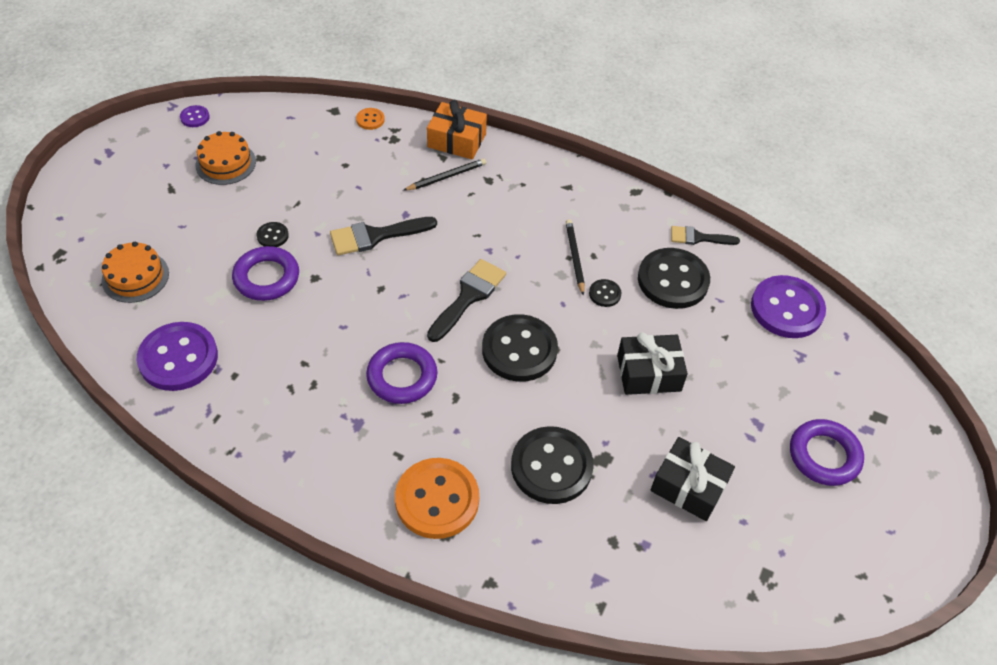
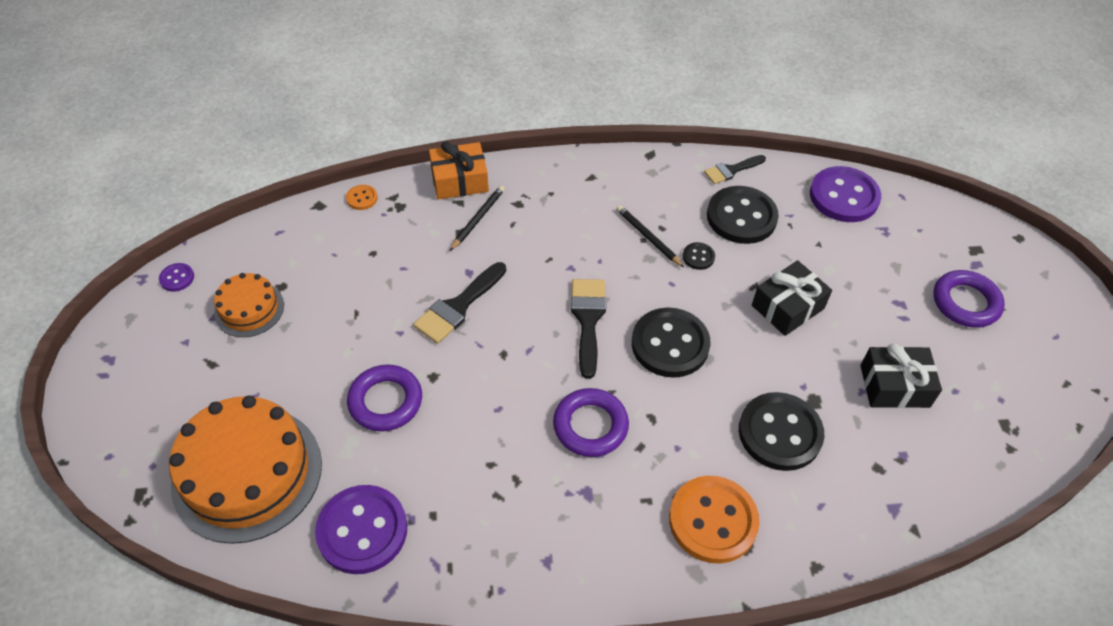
camera: 30 degrees left, 0 degrees up
(135, 277) = (247, 473): orange cake -> orange cake, size x1.90
(272, 236) = (358, 357): black button -> none

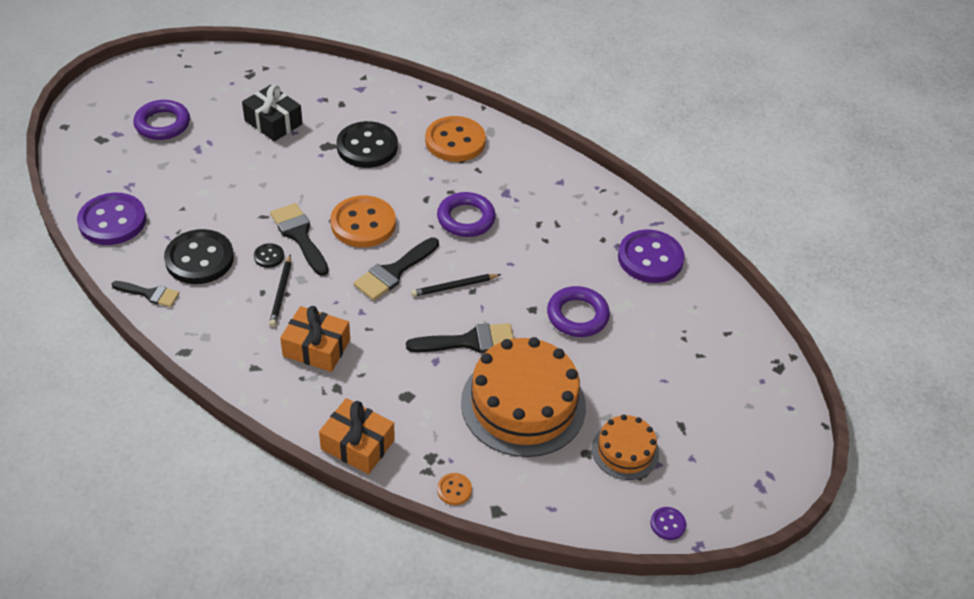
camera: 140 degrees left, 5 degrees down
(247, 473) = (700, 334): orange cake -> orange cake (523, 404)
(478, 219) = (382, 398): black pencil -> black pencil (454, 286)
(567, 218) = (316, 348): none -> orange gift
(670, 344) = (363, 224): black button -> orange button
(702, 292) = (299, 236): none -> black brush
(787, 307) = (263, 192): black gift -> none

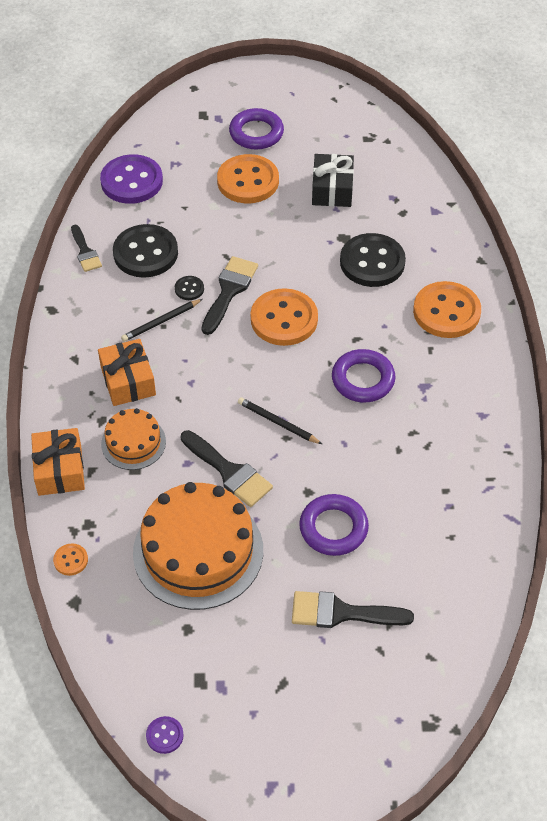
camera: 55 degrees right, 5 degrees up
(204, 158) = (248, 181): none -> orange button
(394, 272) = (253, 373): black brush -> black brush (341, 613)
(625, 451) = (215, 656): orange cake -> orange cake (133, 443)
(650, 258) = (460, 540): purple button -> none

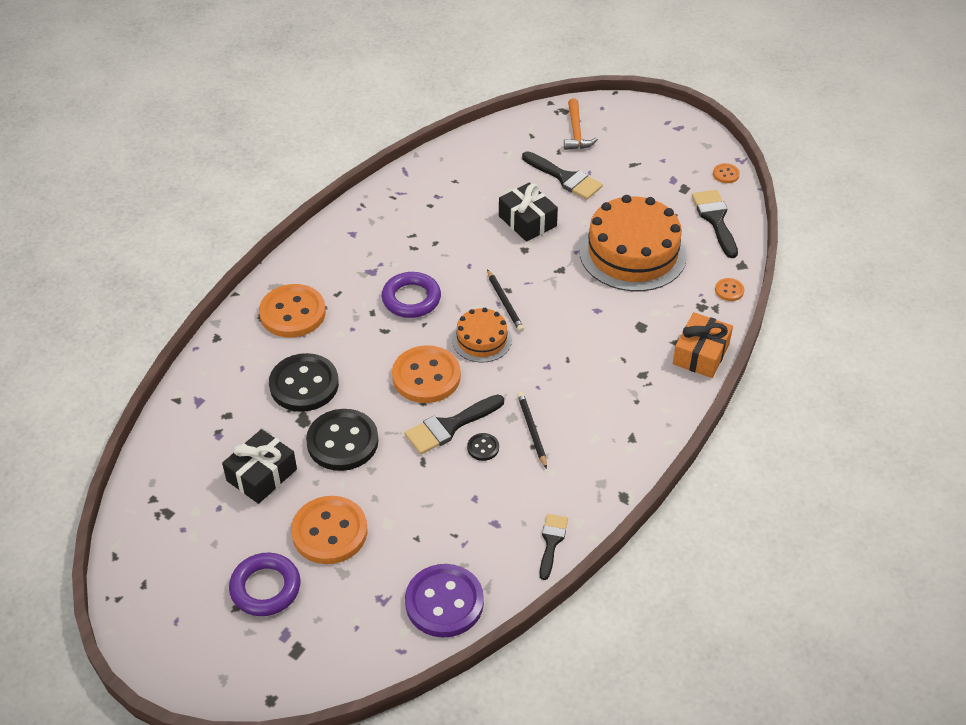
camera: 145 degrees left, 5 degrees down
(128, 381) = (598, 394): orange gift -> none
(133, 443) = (628, 344): orange cake -> orange cake (481, 340)
(145, 253) = (494, 507): black button -> black button (342, 442)
(161, 322) = (532, 430): black pencil -> black pencil turned 105 degrees counterclockwise
(164, 735) = (726, 174): purple button -> orange button
(229, 472) = (570, 289): black brush -> black brush (715, 219)
(333, 528) = (527, 221): purple ring -> black gift
(385, 696) = (576, 132): none -> orange hammer

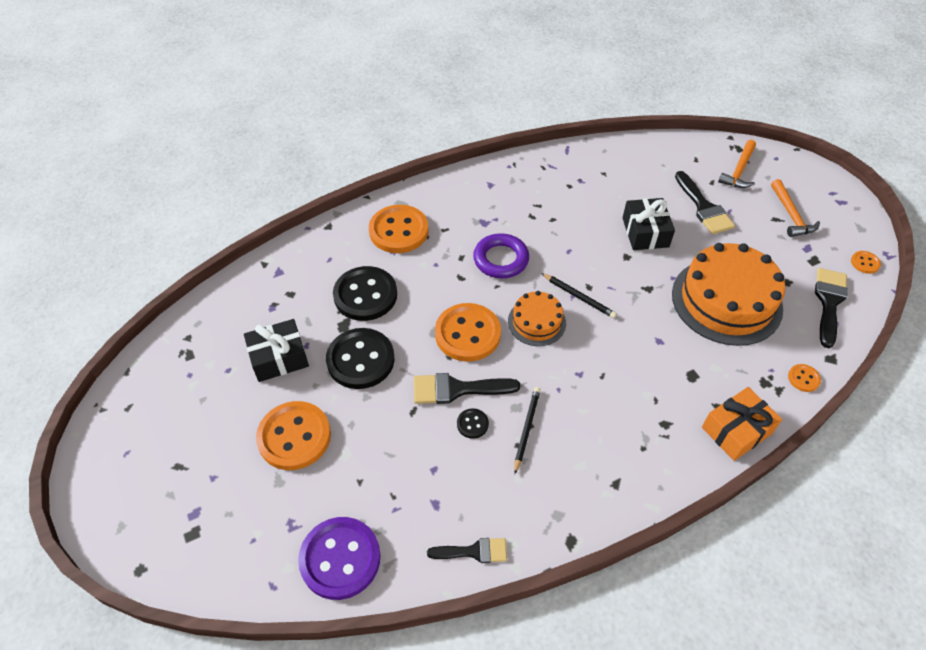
camera: 30 degrees right, 5 degrees up
(265, 588) = (210, 461): purple ring -> none
(504, 302) = (578, 297): black pencil -> black pencil turned 60 degrees counterclockwise
(551, 542) = (473, 551): black brush -> black brush turned 45 degrees clockwise
(643, 156) = (791, 215): none -> orange hammer

